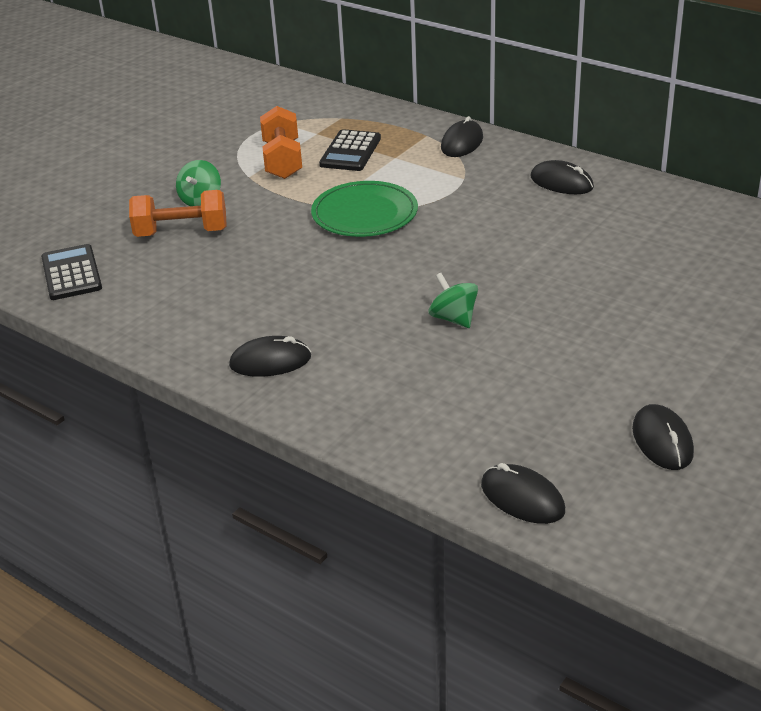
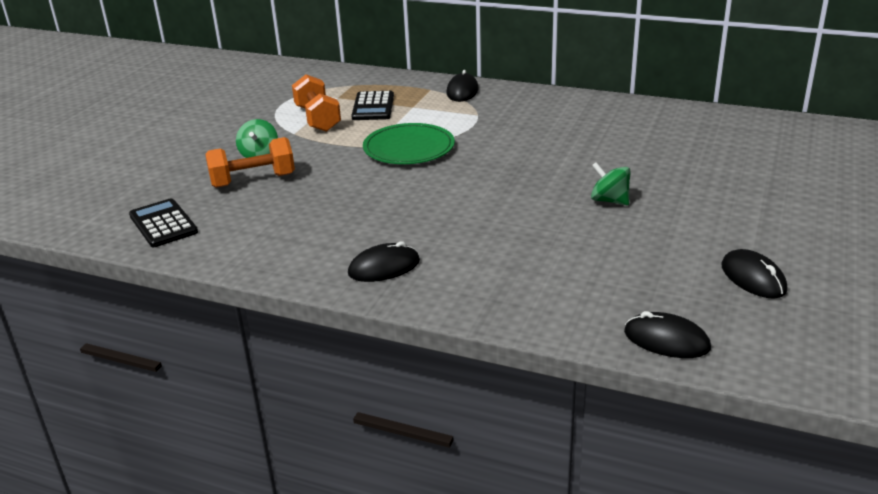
camera: 15 degrees left, 5 degrees down
(453, 318) = (527, 213): green spinning top -> green spinning top (609, 200)
(561, 182) = (558, 109): black mouse -> none

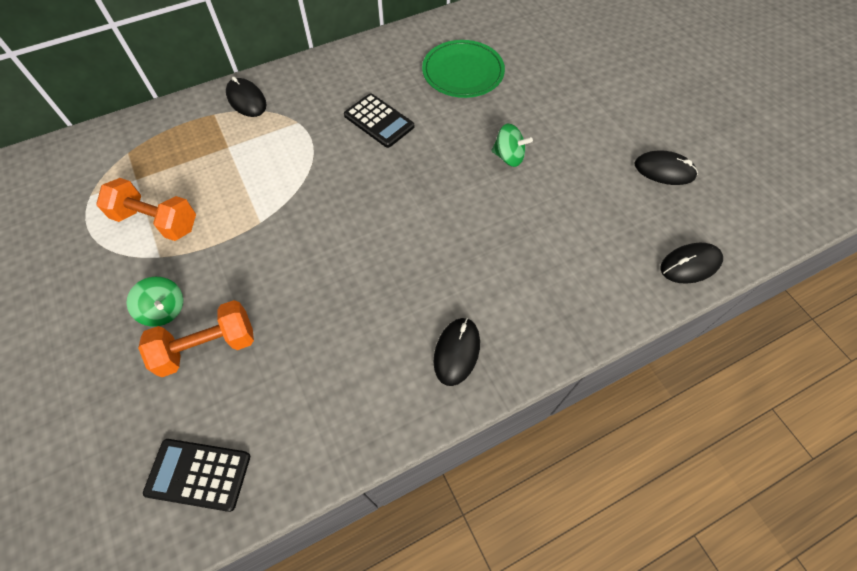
camera: 50 degrees left, 30 degrees up
(253, 180) = (207, 347): orange dumbbell -> orange dumbbell turned 45 degrees clockwise
(373, 107) = (190, 170): black calculator -> black calculator (379, 121)
(409, 148) = (294, 202): green plate -> green plate (463, 72)
(609, 200) = (508, 157): green spinning top -> green spinning top turned 150 degrees counterclockwise

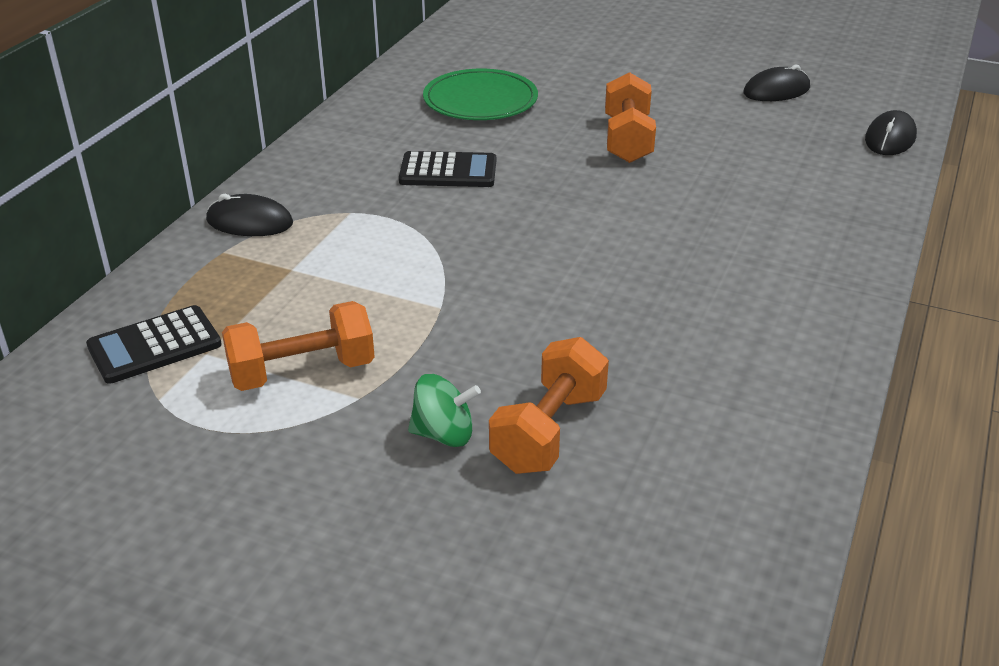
camera: 40 degrees left, 25 degrees down
(198, 474) = (710, 528): black calculator -> black calculator (154, 346)
(457, 352) = (802, 290): black mouse -> none
(508, 157) = (627, 140): green spinning top -> orange dumbbell

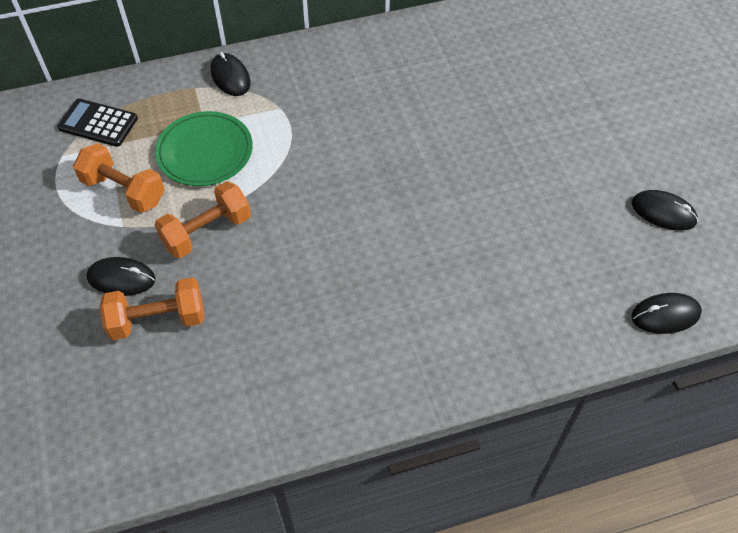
camera: 50 degrees right, 20 degrees up
(444, 434) = (121, 278): green spinning top -> black mouse
(448, 171) = (365, 117): black calculator -> none
(480, 100) = (465, 75): green plate -> green plate (205, 151)
(627, 140) = (496, 174): orange dumbbell -> orange dumbbell (207, 232)

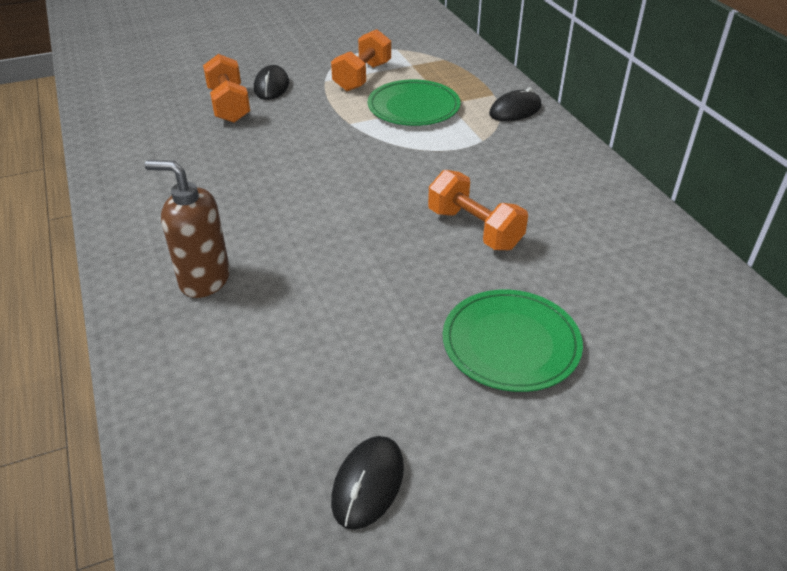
camera: 85 degrees right, 15 degrees down
(98, 123) = (435, 58): black calculator -> none
(207, 232) = (319, 117): orange dumbbell -> orange dumbbell (474, 229)
(472, 317) = (204, 280): none -> brown soap dispenser
(542, 128) = (511, 343): none -> green plate
(665, 315) = (178, 469): black mouse -> none

